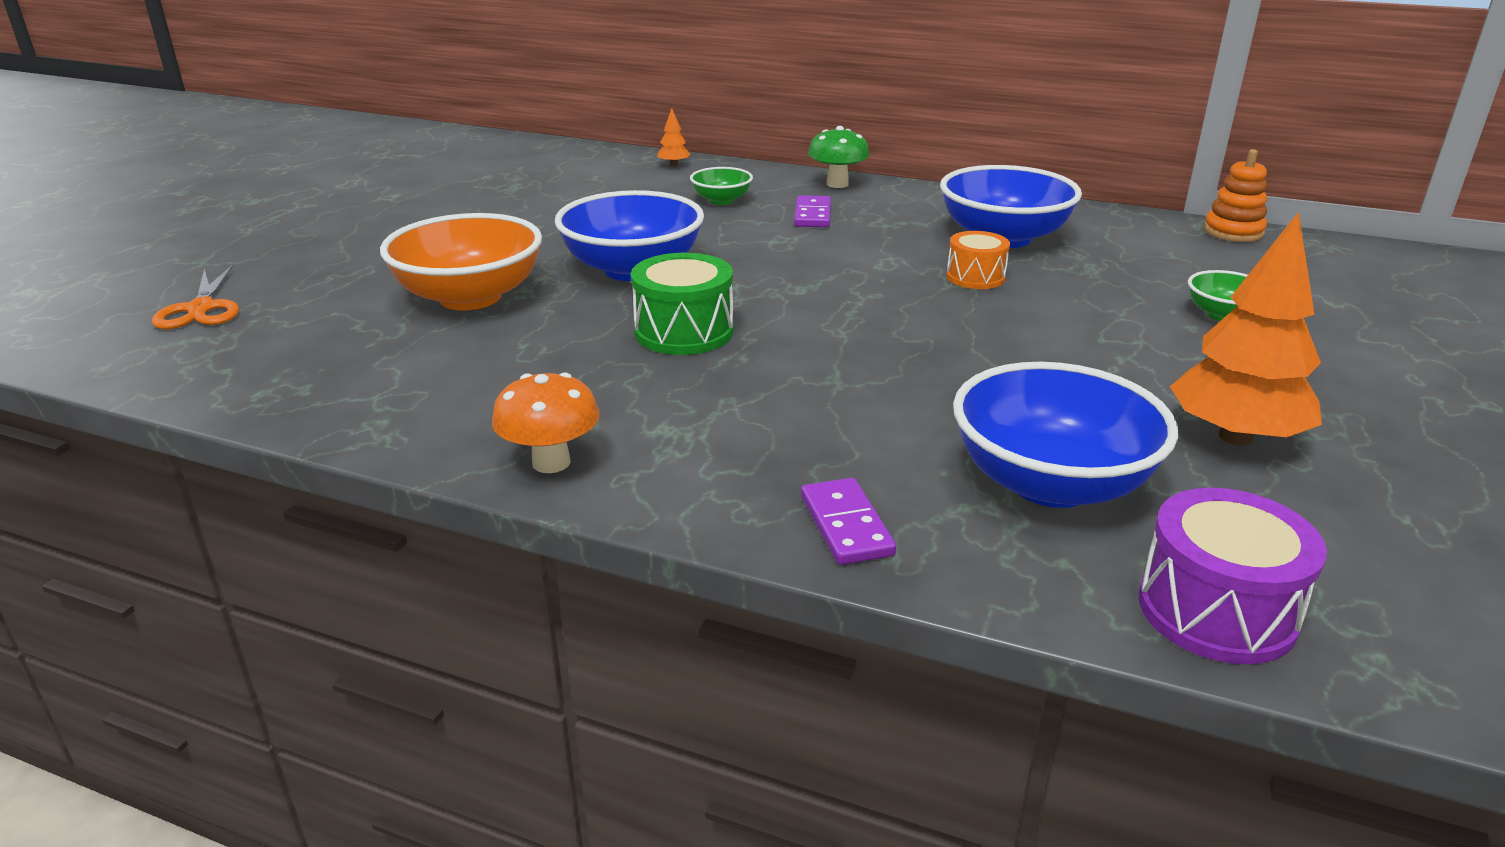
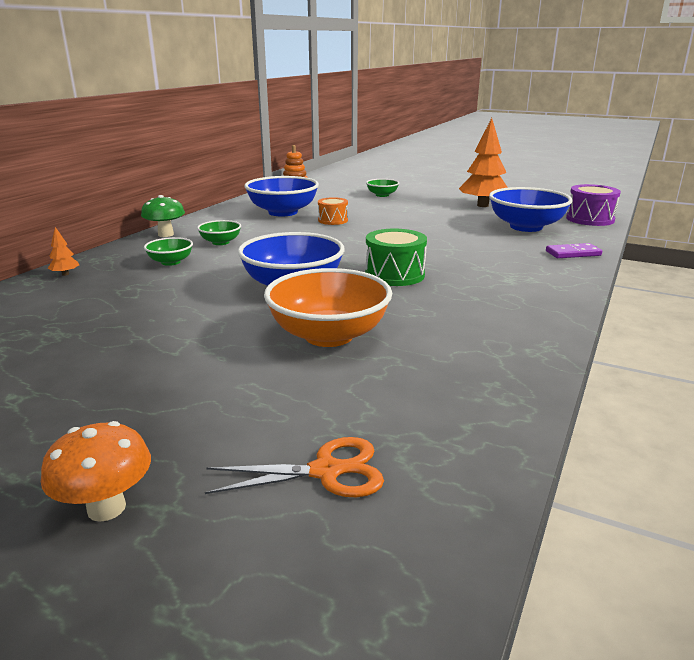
camera: 85 degrees left, 5 degrees down
(551, 462) = (553, 302): orange mushroom -> orange mushroom (106, 508)
(813, 215) = (220, 242): purple domino -> green bowl

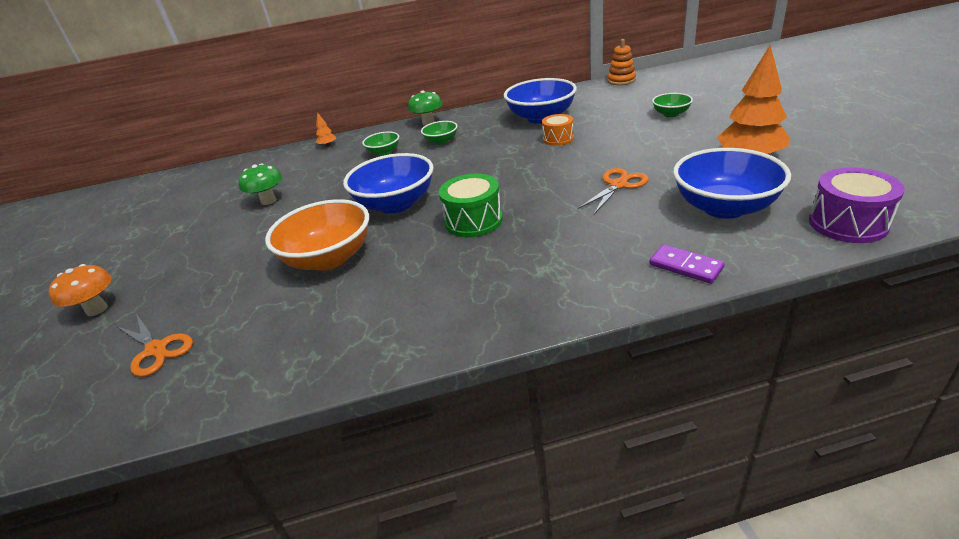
camera: 55 degrees right, 10 degrees up
(111, 330) = (268, 201): none -> green mushroom
(443, 232) = (618, 185): none -> orange scissors

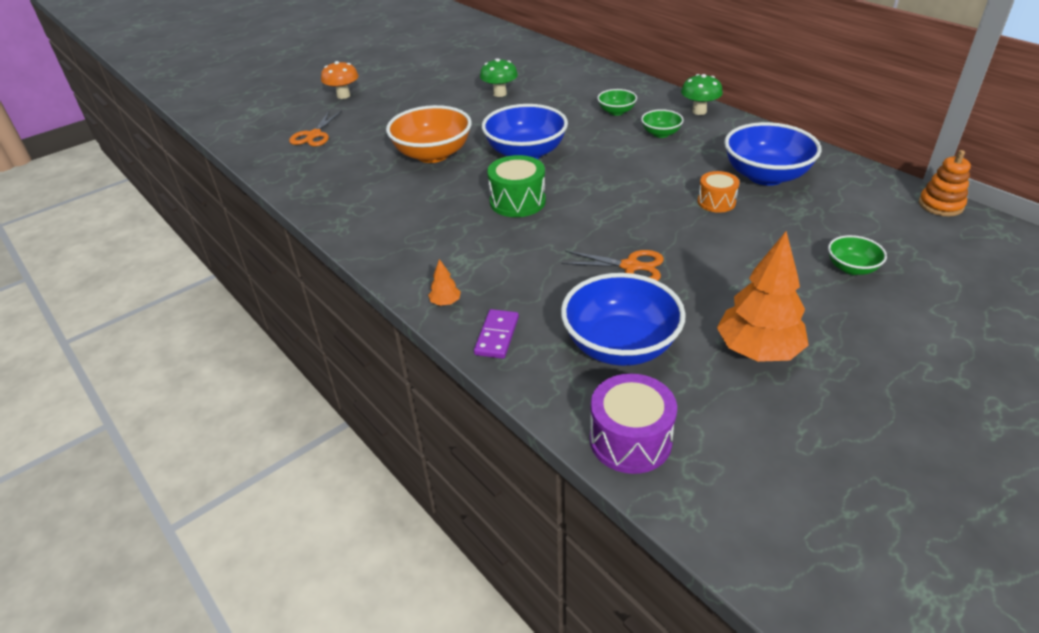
camera: 60 degrees right, 5 degrees up
(328, 145) = (612, 78): orange tree -> orange tree (445, 302)

